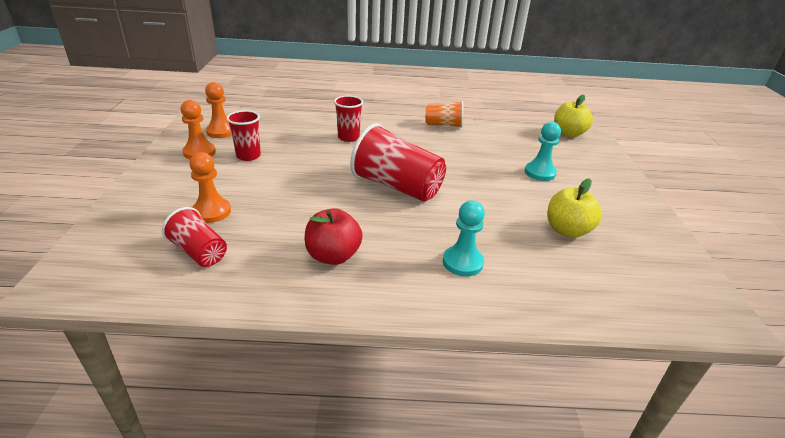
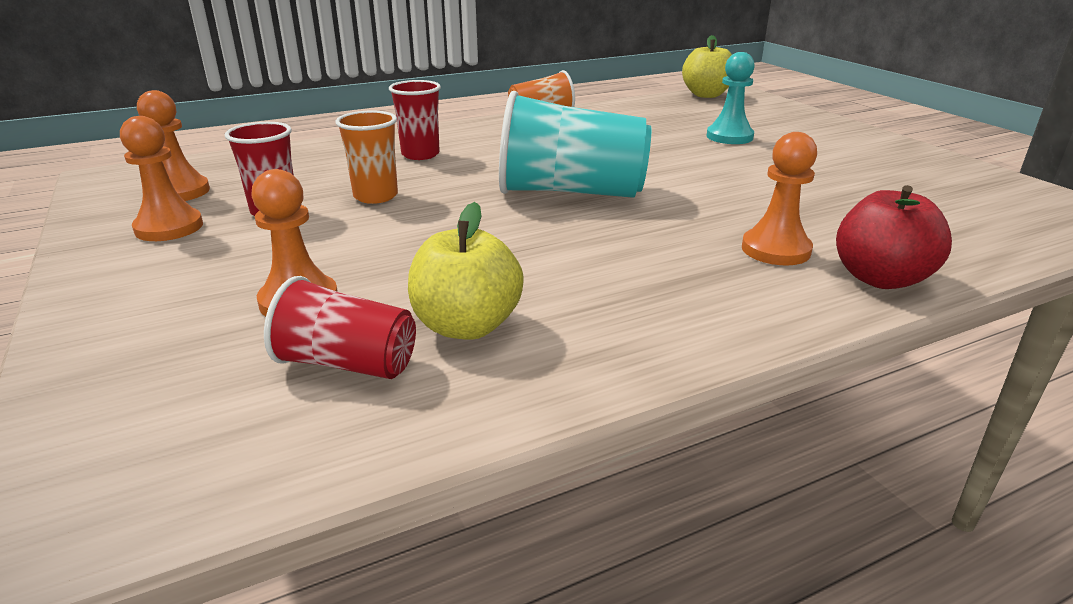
camera: 25 degrees left, 5 degrees down
(300, 160) = (375, 196): none -> orange cup
(333, 256) = (590, 296): red apple -> red apple (880, 278)
(397, 186) = (570, 192): red cup -> turquoise cup
(462, 262) = (775, 250): turquoise pawn -> orange pawn
(567, 230) = (842, 183): yellow apple -> yellow apple (467, 326)

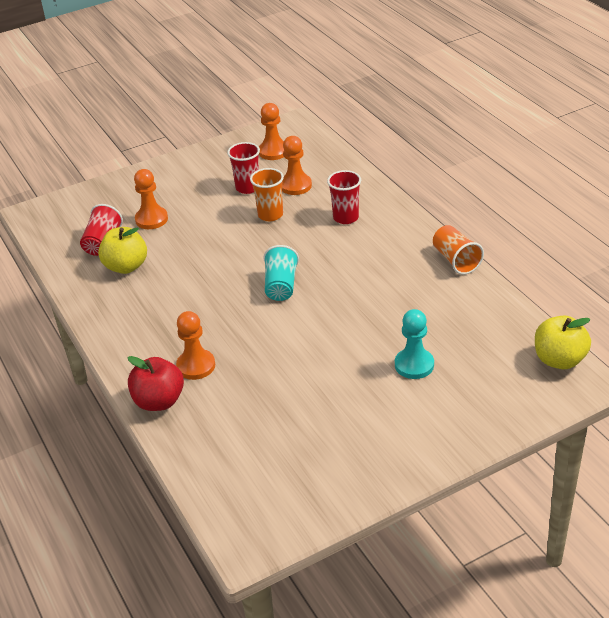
camera: 90 degrees right, 10 degrees up
(169, 227) = (227, 164): orange pawn -> orange pawn (296, 186)
(570, 192) = (281, 286): turquoise cup -> turquoise cup, size x0.57

